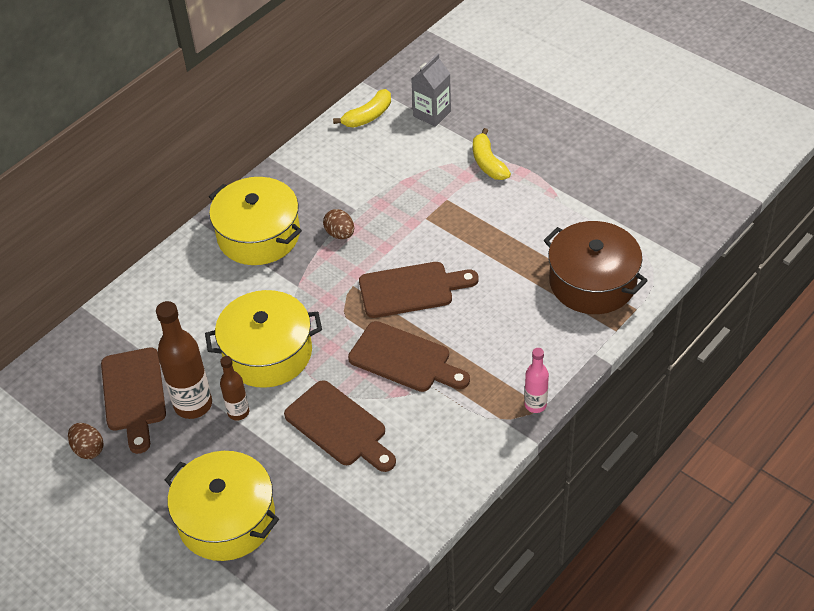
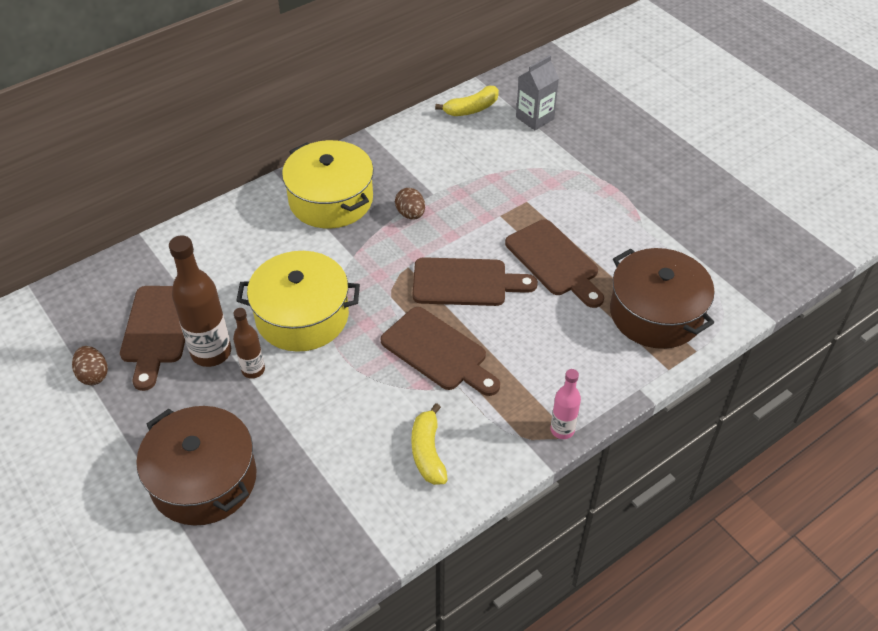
camera: 10 degrees right, 0 degrees up
(226, 519) = (204, 479): yellow pot -> brown pot
(339, 427) = (350, 408): brown cutting board -> brown cutting board (554, 261)
(488, 163) = (578, 174): yellow banana -> yellow banana (428, 452)

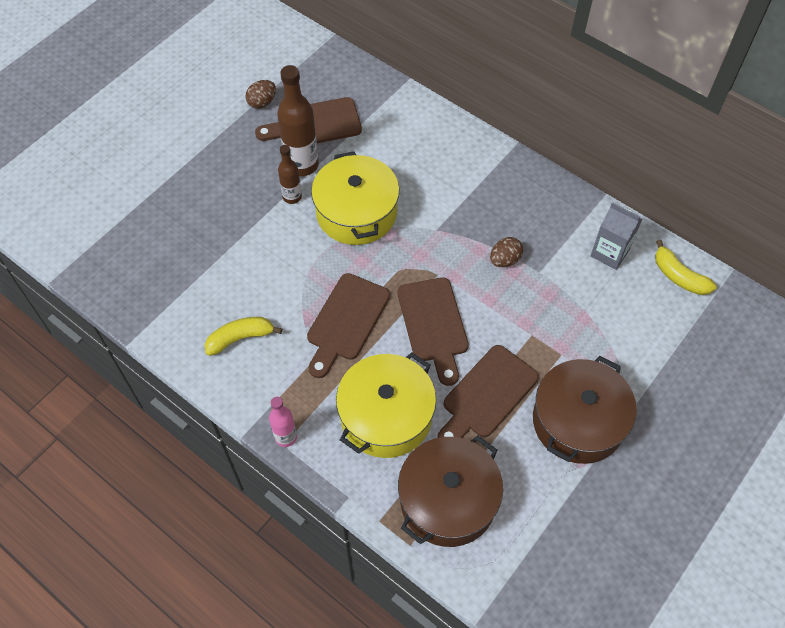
camera: 75 degrees right, 10 degrees up
(204, 479) = (186, 198): brown pot -> brown pot (578, 421)
(331, 200) = (499, 194): yellow pot -> yellow pot (386, 416)
(535, 118) = (693, 338): grey carton -> grey carton (609, 253)

